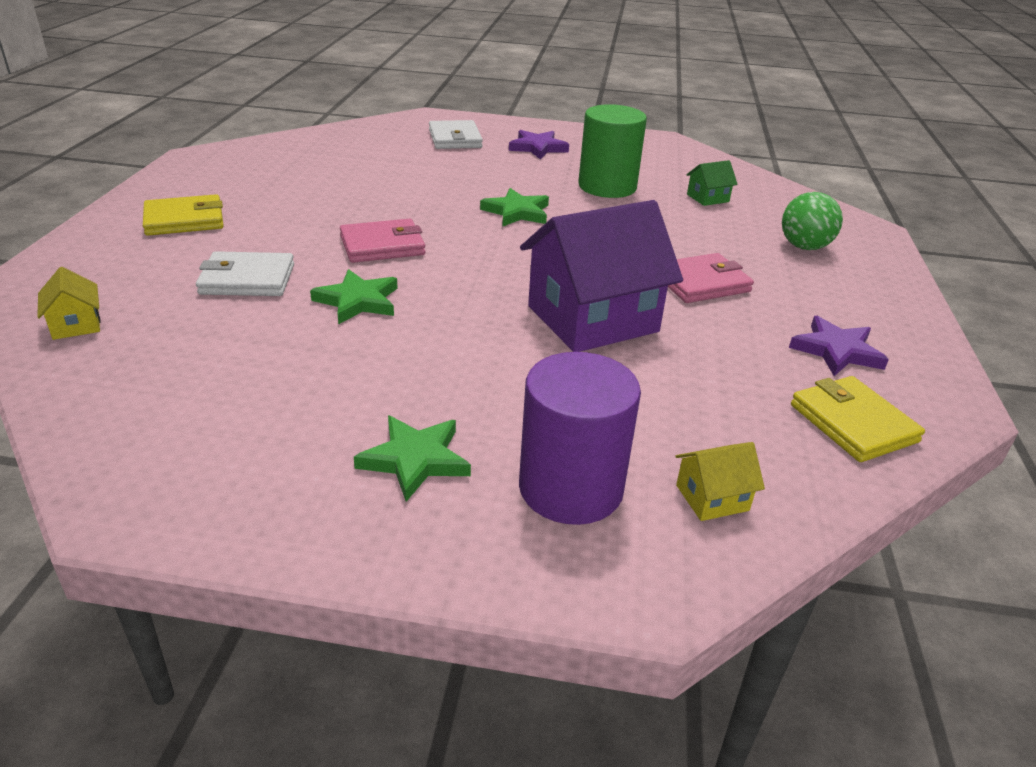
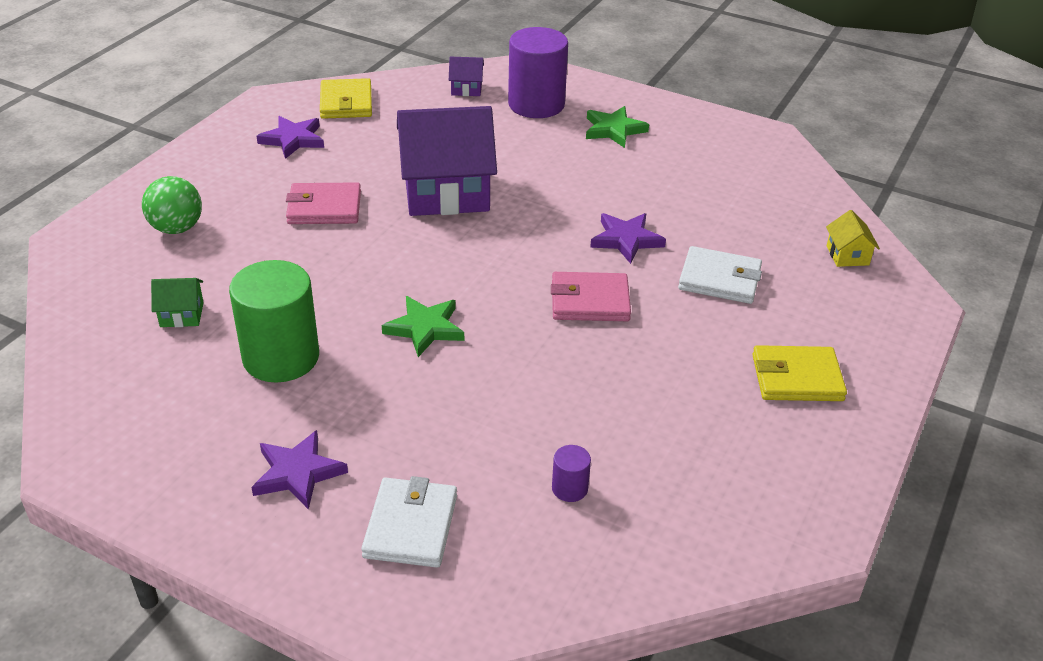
camera: 160 degrees left, 5 degrees up
(358, 301) = (626, 240): green star -> purple star
(365, 157) = (569, 488): none -> purple cylinder
(712, 498) = (466, 89): yellow house -> purple house

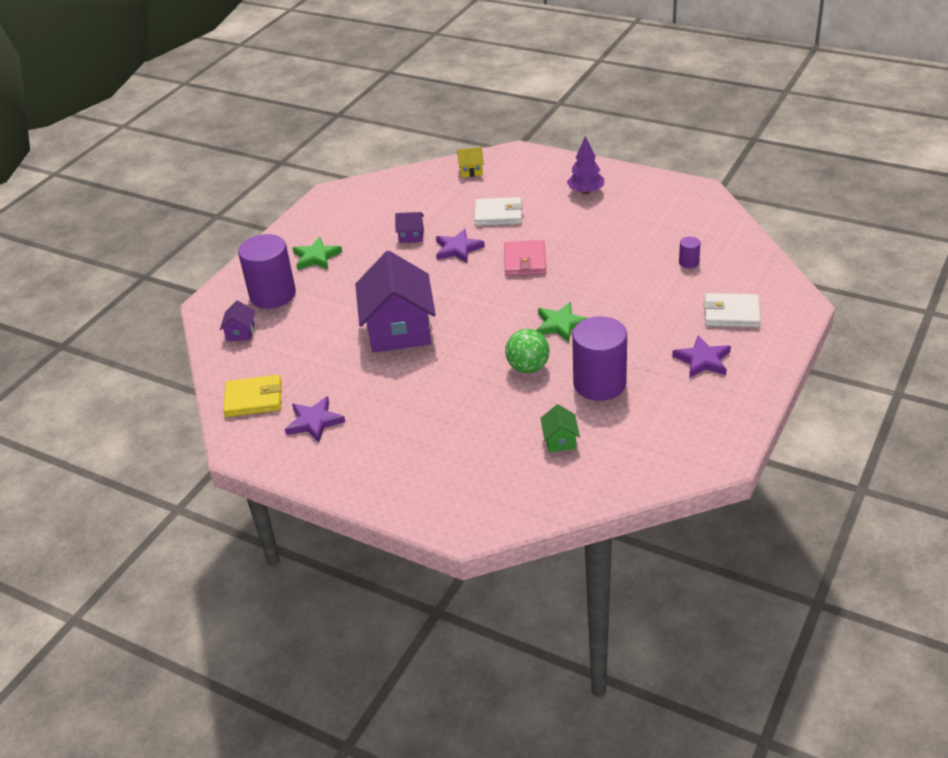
camera: 85 degrees left, 0 degrees up
(177, 228) = (449, 466): green ball -> green ball (528, 367)
(281, 357) = (599, 383): green cylinder -> purple cylinder
(324, 208) = (419, 389): pink wallet -> none
(661, 200) = (411, 236): none -> purple house
(719, 279) = (498, 214): white wallet -> white wallet turned 75 degrees clockwise
(797, 378) = (586, 192): yellow wallet -> purple tree

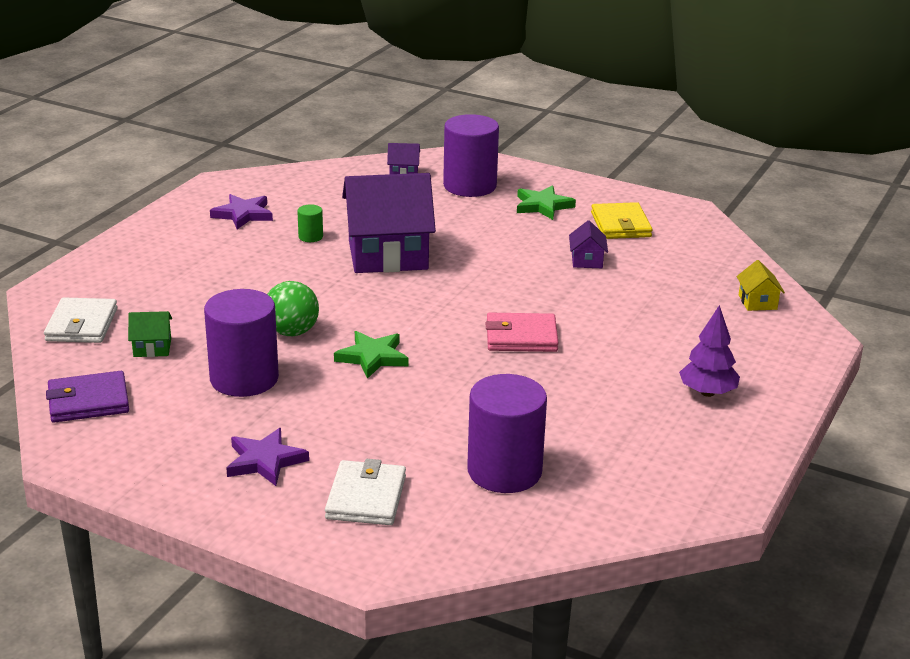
camera: 85 degrees right, 10 degrees down
(253, 399) = (291, 185): yellow wallet -> yellow wallet (620, 225)
(363, 375) = (310, 237): none -> green cylinder
(458, 249) = (554, 291): purple star -> none
(498, 214) = (639, 320): white wallet -> white wallet (81, 325)
(646, 462) = (88, 401): none -> purple wallet
(689, 262) = (504, 471): purple cylinder -> purple cylinder, size x2.34

